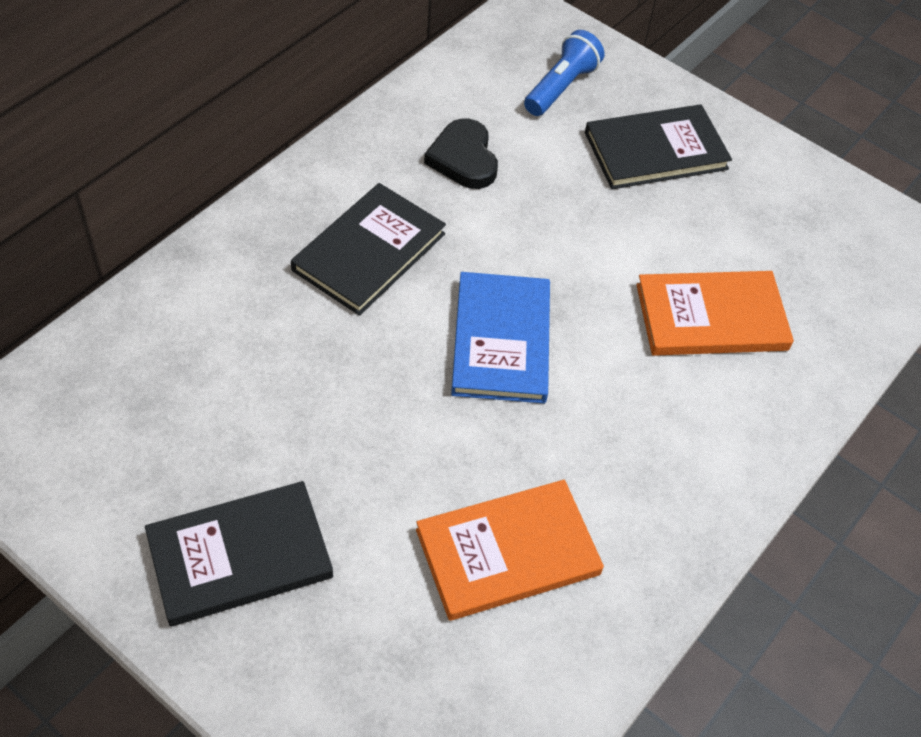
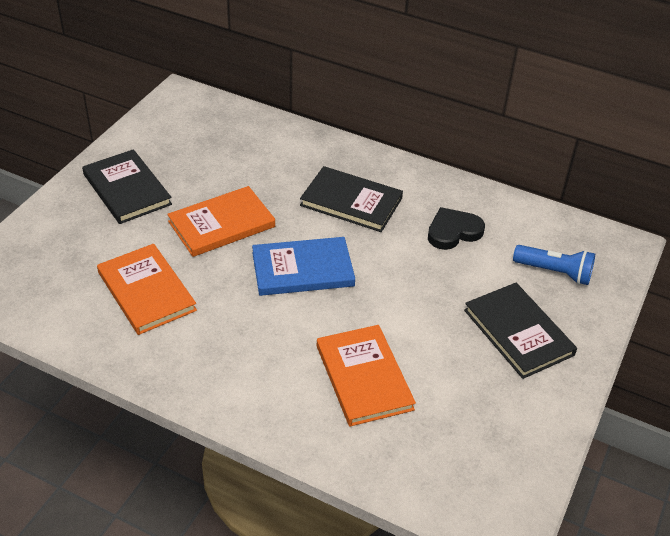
camera: 80 degrees right, 10 degrees down
(375, 425) = (222, 224): none -> orange book

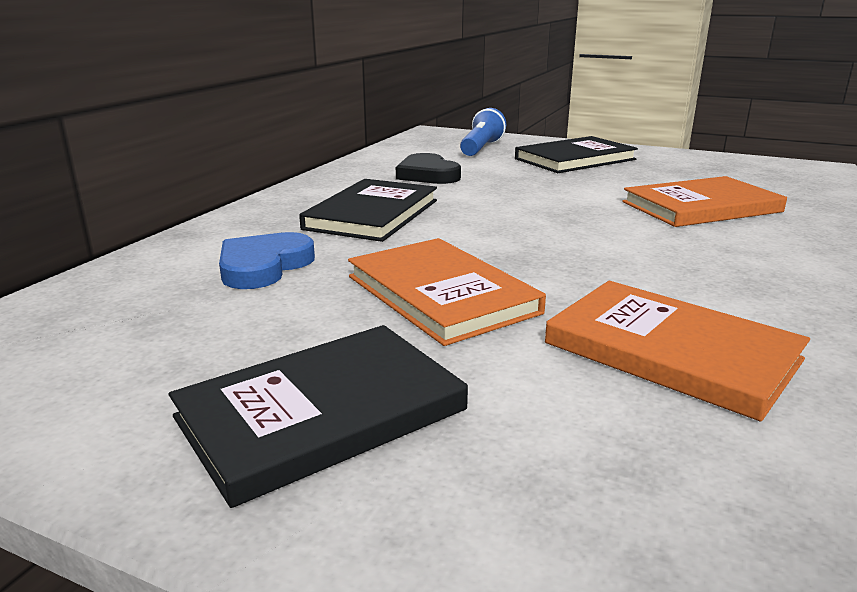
camera: 90 degrees left, 20 degrees down
(146, 291) = (671, 352): orange book -> orange book turned 75 degrees clockwise
(267, 164) = (263, 266): none -> blue heart
(302, 269) = (532, 237): blue book -> none

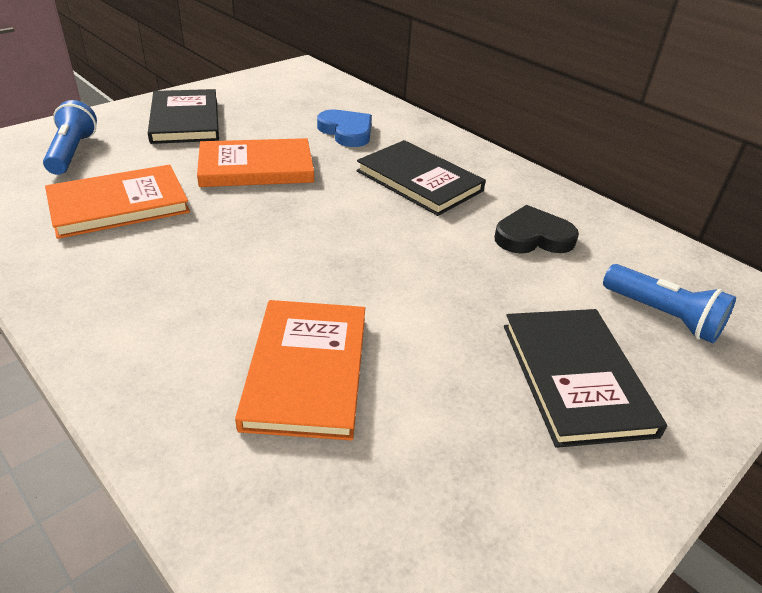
camera: 110 degrees right, 15 degrees up
(613, 491) = (72, 152): none -> blue flashlight

